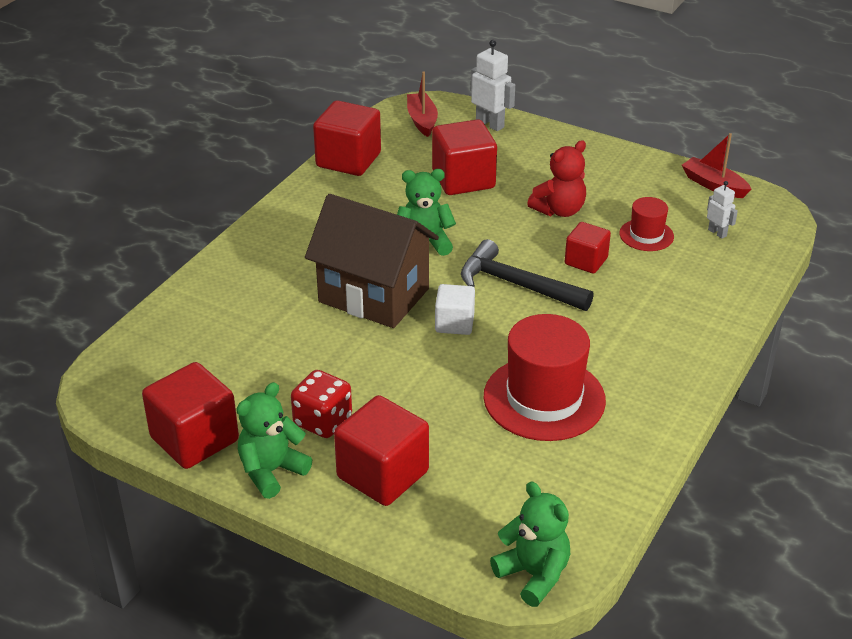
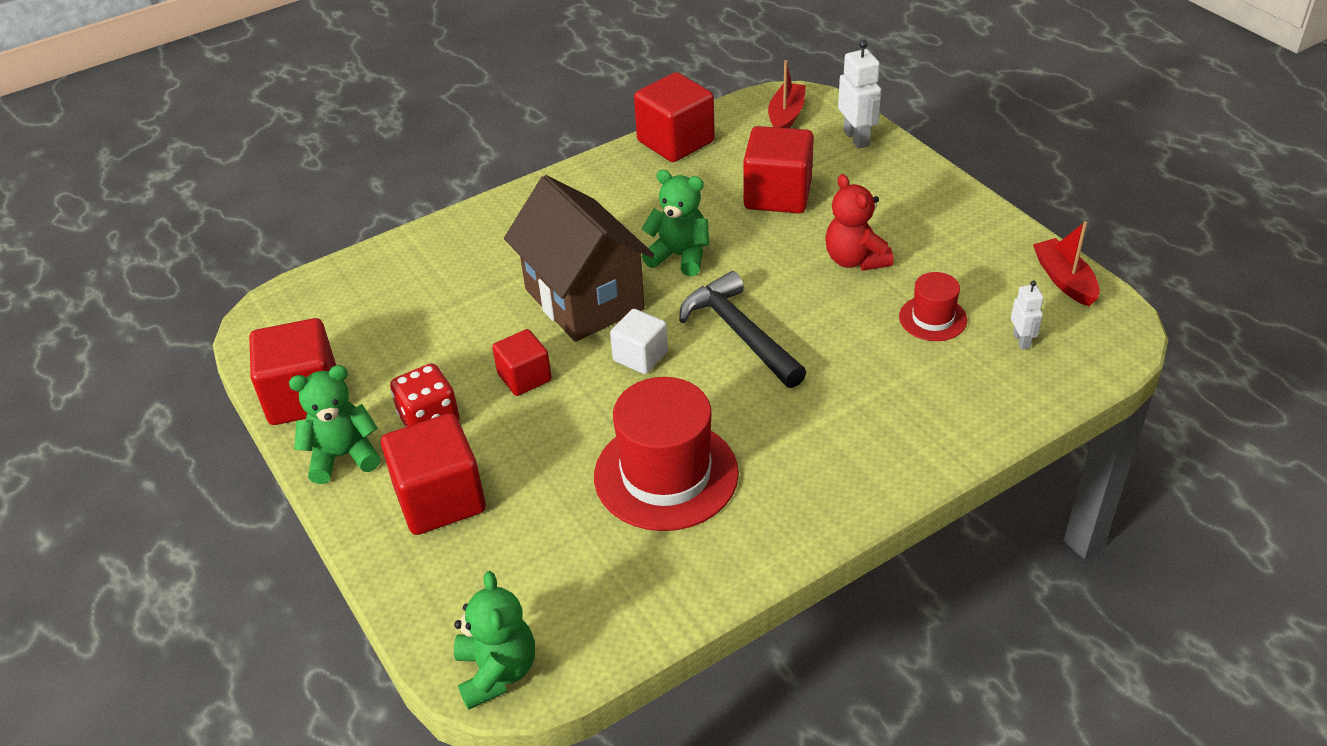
camera: 30 degrees right, 5 degrees up
(559, 210) = (855, 260): red teddy bear -> red teddy bear turned 75 degrees clockwise
(586, 261) = (838, 329): red cube -> red cube (524, 377)

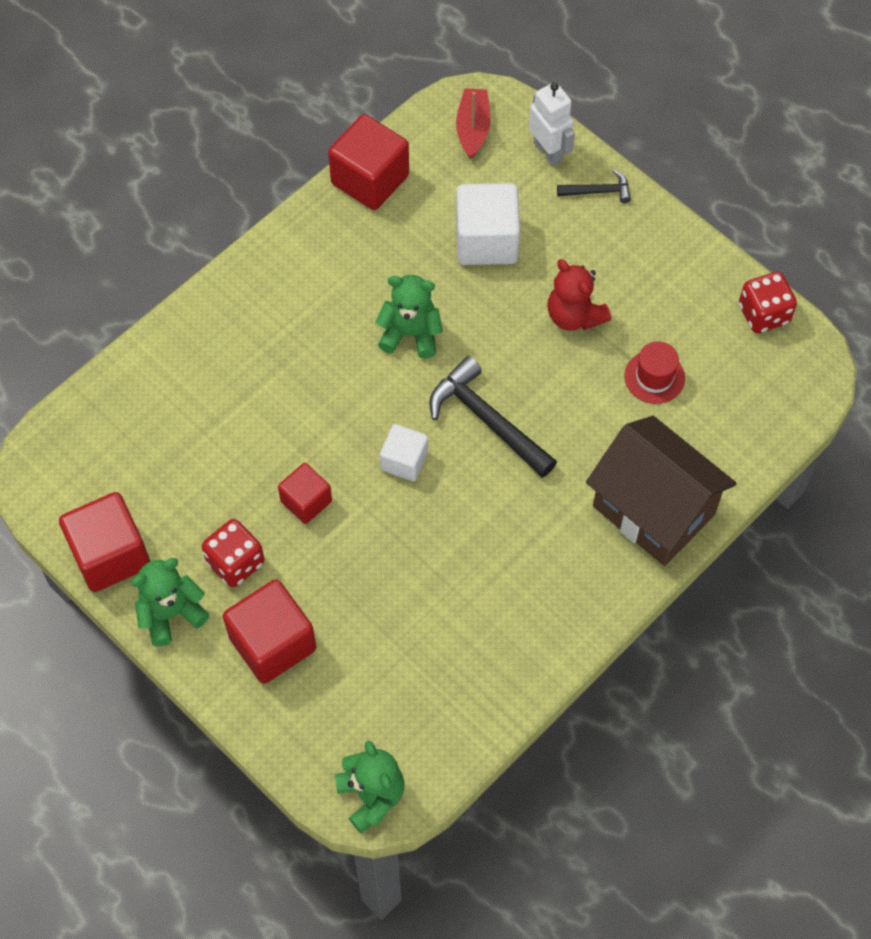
camera: 15 degrees left, 20 degrees up
(584, 299) = (334, 401): brown house -> brown house (653, 510)
(666, 474) = (458, 586): red hat -> none
(777, 195) = (486, 241): red cube -> white cube
(901, 170) = (598, 191): none -> black hammer
(1021, 341) = (734, 391): white robot -> none
(1064, 280) = (763, 314): red boat -> red dice

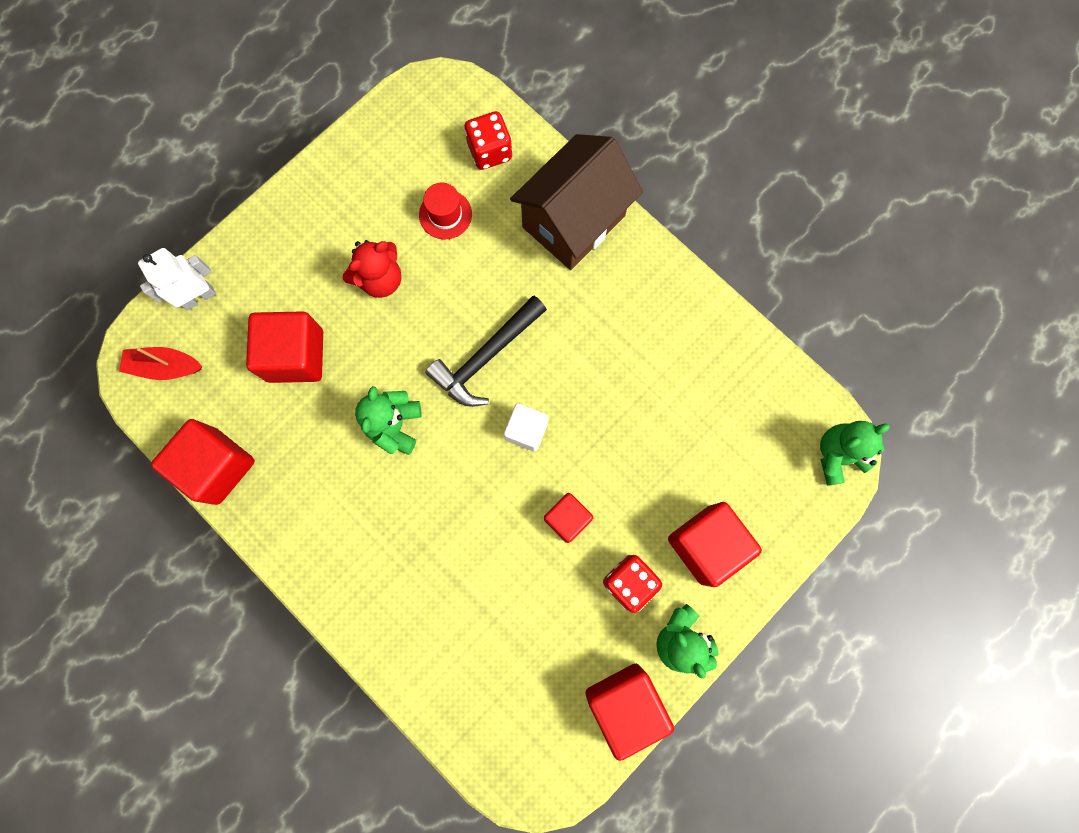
camera: 90 degrees left, 15 degrees up
(486, 241) = (295, 355): white cube -> red cube
(598, 191) = (247, 254): black hammer -> none
(763, 314) = (385, 122): red dice -> red dice (490, 151)

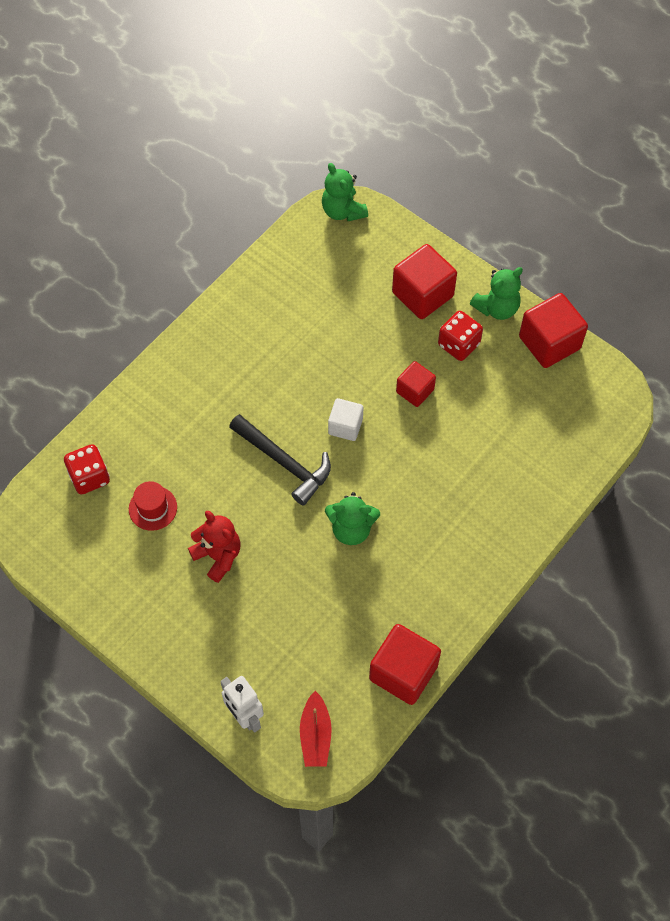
camera: 95 degrees left, 15 degrees down
(295, 355) = (295, 619): red cube -> none
(573, 221) = (156, 404): brown house -> none

